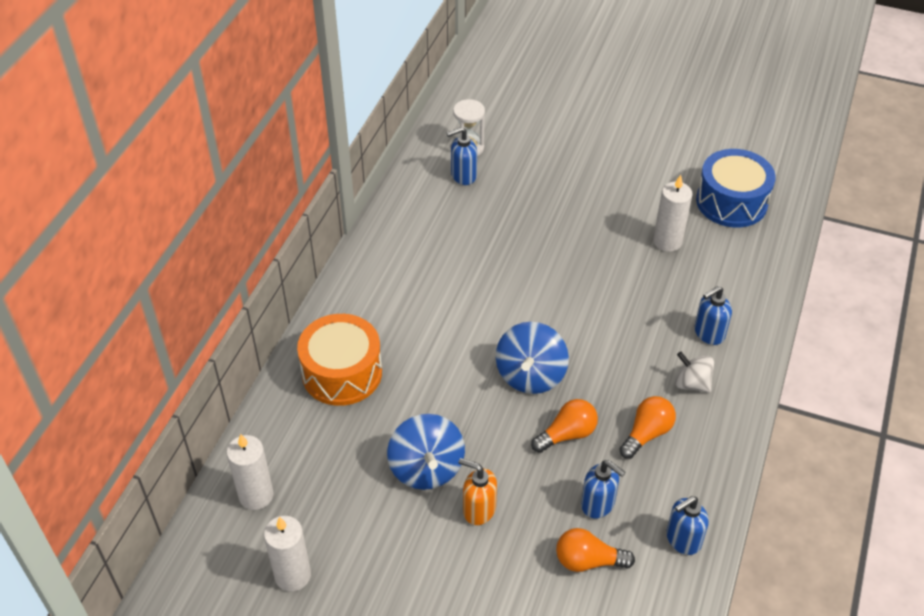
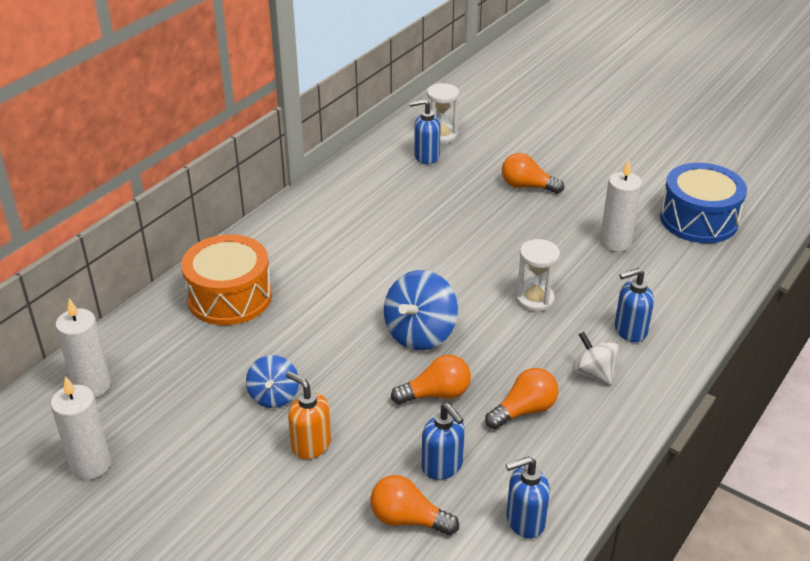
camera: 15 degrees right, 10 degrees down
(426, 468) = (274, 396): blue spinning top -> blue spinning top, size x0.63
(568, 193) = (527, 186): none -> orange light bulb
(617, 317) = (534, 299): none -> white hourglass

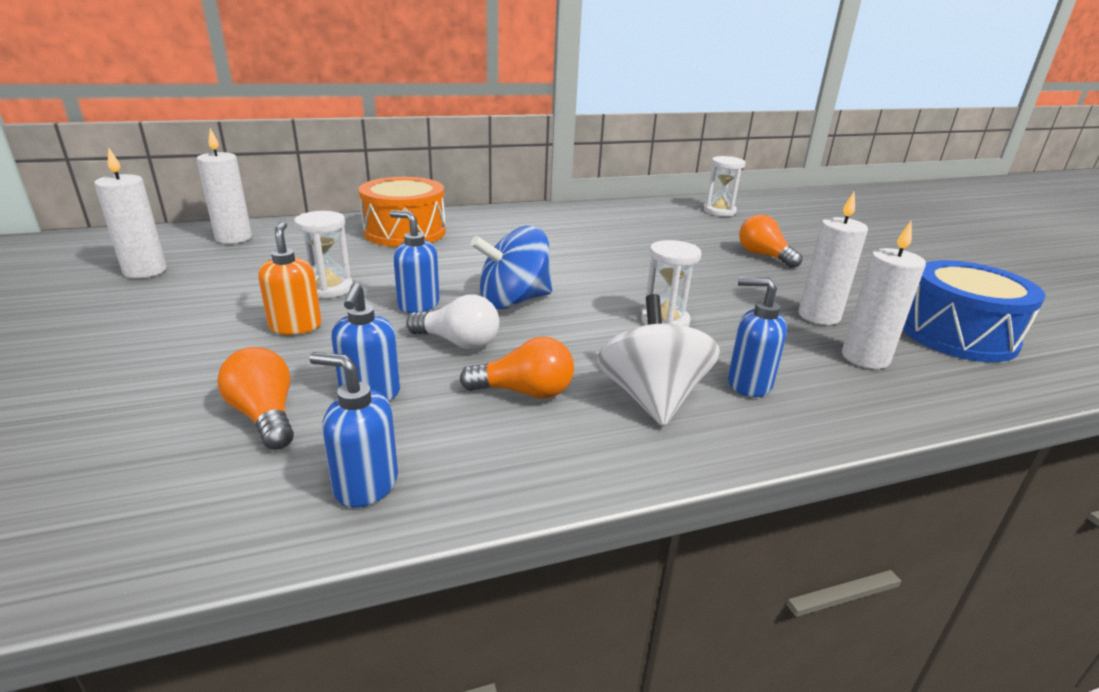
camera: 35 degrees right, 10 degrees down
(274, 396) = (329, 288): blue spinning top -> white hourglass
(426, 156) = (687, 217): blue soap dispenser -> blue soap dispenser (418, 305)
(436, 394) = (458, 342): orange light bulb -> white light bulb
(593, 373) = (651, 398): white spinning top -> white spinning top, size x1.60
(668, 271) = (865, 358): none -> white candle

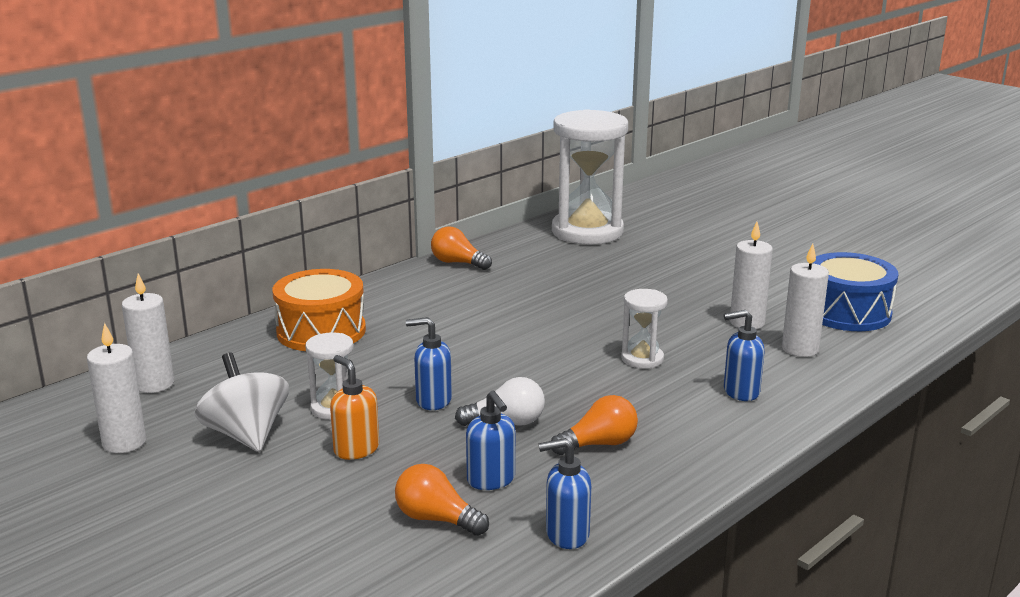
camera: 25 degrees left, 5 degrees down
(513, 301) = (507, 374): blue spinning top -> none
(651, 398) = (687, 421): white spinning top -> white spinning top (246, 434)
(719, 211) = (587, 232): white hourglass -> white hourglass, size x2.17
(764, 256) = (664, 274): orange light bulb -> orange light bulb (457, 263)

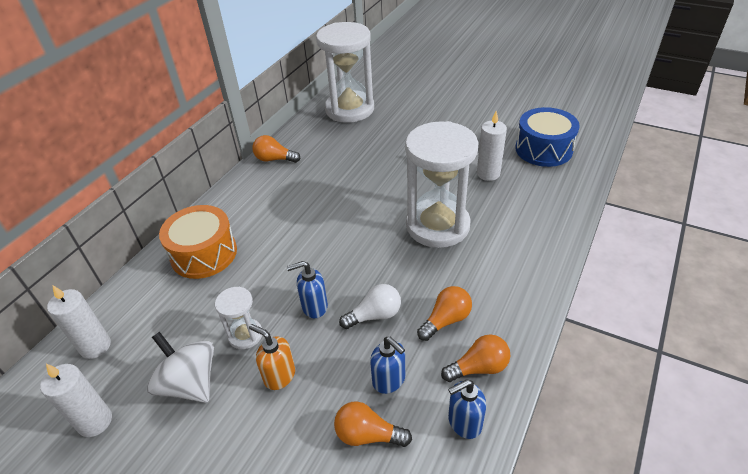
camera: 15 degrees left, 20 degrees up
(616, 493) = (479, 367): none -> orange light bulb
(642, 359) = (437, 226): white hourglass -> white hourglass, size x2.17
(740, 392) = (513, 242): blue soap dispenser -> none
(800, 349) = (531, 191): white candle -> none

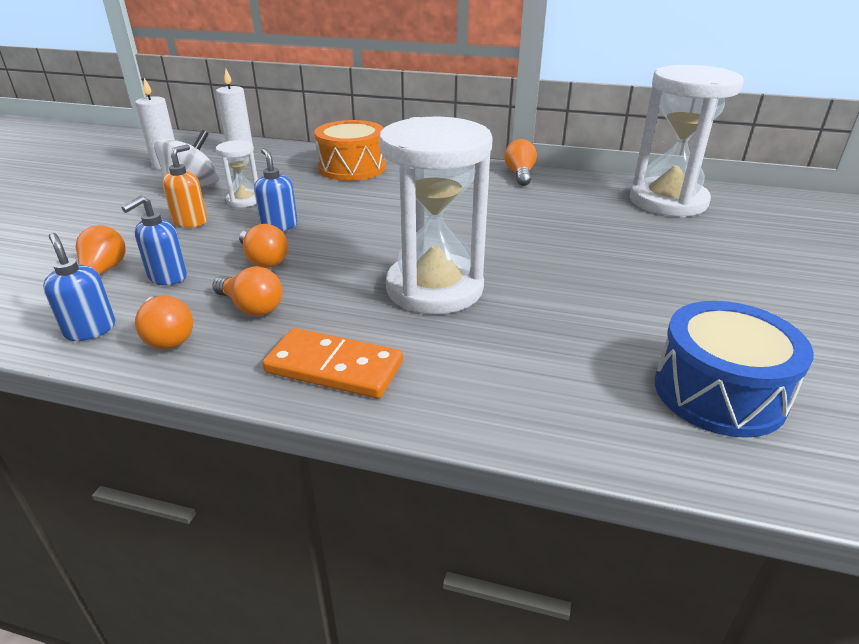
camera: 75 degrees right, 10 degrees down
(375, 315) = (264, 260): white light bulb -> orange light bulb
(488, 174) = (588, 326): white candle -> none
(520, 277) = (334, 368): none -> orange domino

